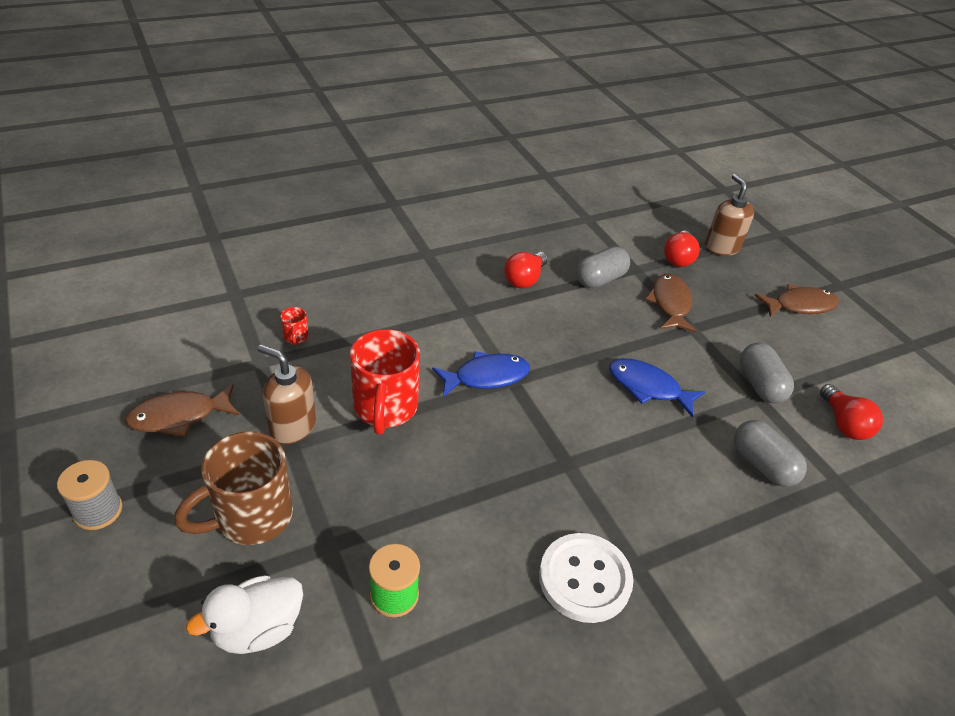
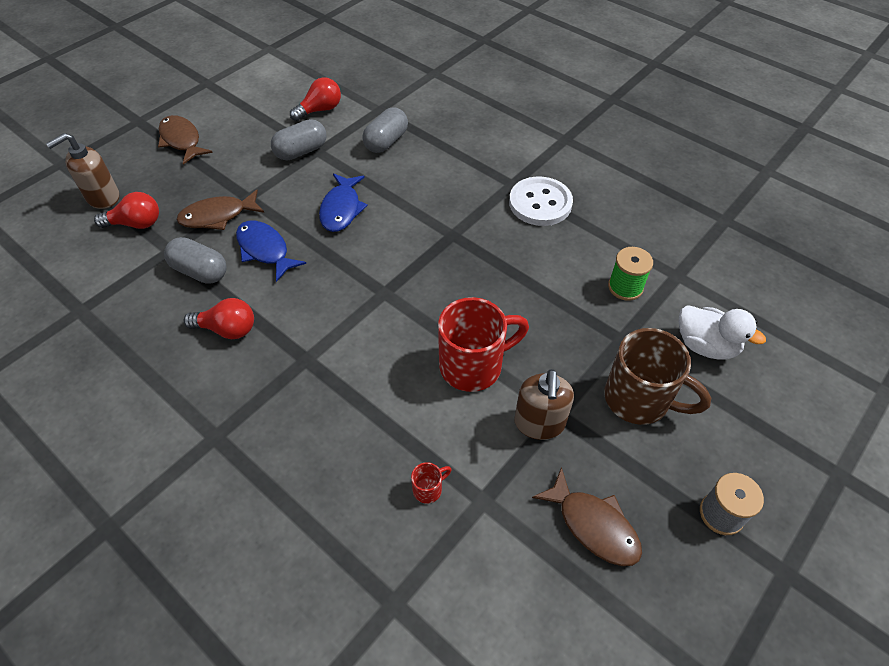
camera: 110 degrees left, 10 degrees up
(486, 377) = (390, 311): blue fish -> blue fish (265, 250)

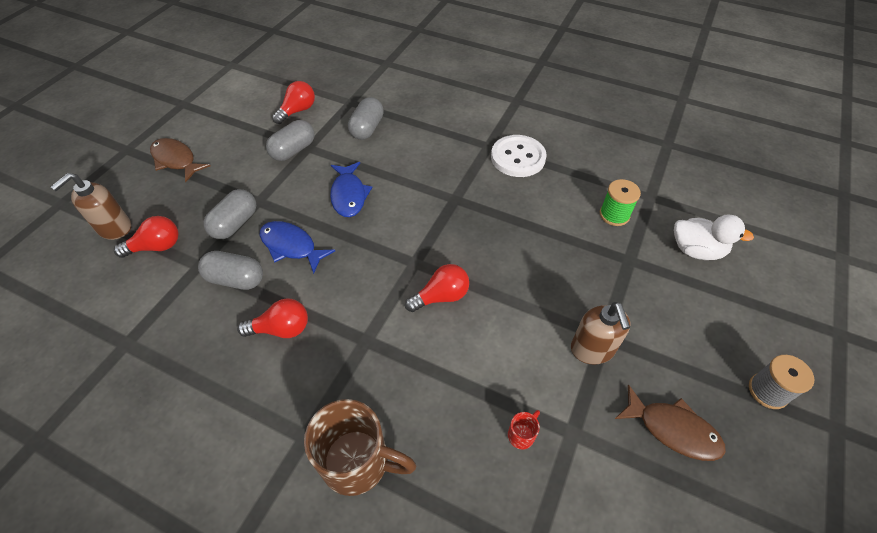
camera: 15 degrees left, 0 degrees up
(218, 216) = (235, 224): brown fish -> grey capsule
(398, 333) = (441, 296): none -> red light bulb
(473, 365) = (517, 311): red mug -> none
(639, 399) = (664, 308): brown mug -> brown mug (358, 462)

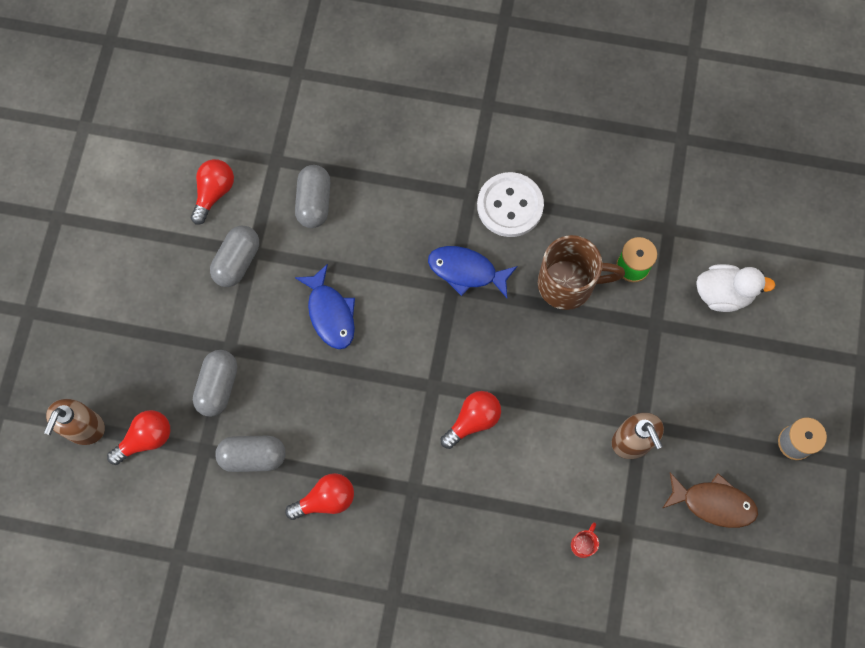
camera: 15 degrees left, 20 degrees up
(176, 160) = (100, 313): brown fish -> none
(291, 246) = (294, 400): blue fish -> blue fish (466, 271)
(358, 462) = (447, 607): brown mug -> brown mug (568, 284)

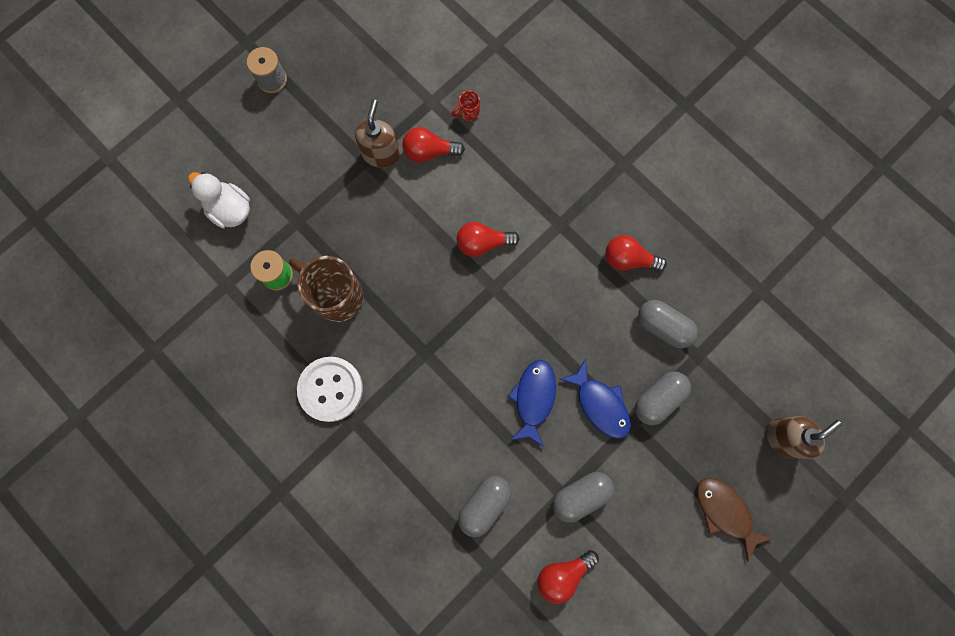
camera: 145 degrees left, 5 degrees up
(146, 439) = (738, 395): red light bulb -> red light bulb (429, 152)
(466, 271) = (404, 359): blue fish -> blue fish (600, 404)
(713, 503) = (360, 80): brown fish -> brown fish (725, 512)

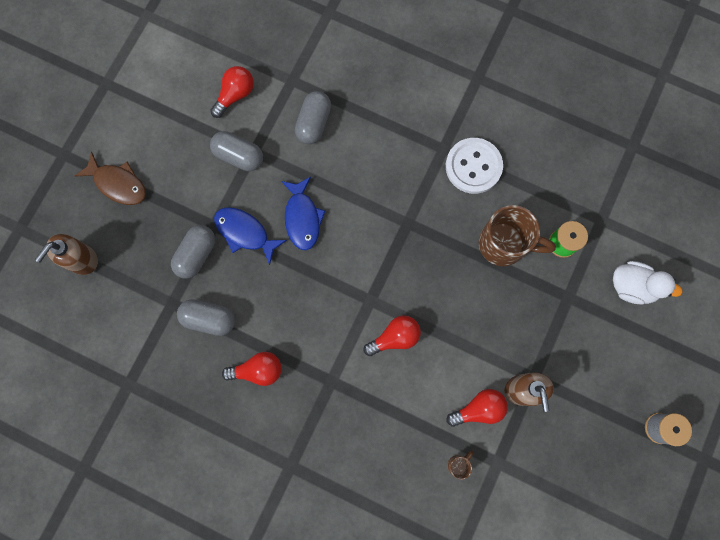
camera: 160 degrees right, 0 degrees up
(468, 112) = (458, 464): red mug -> brown mug
(581, 496) = (239, 156): grey capsule -> grey capsule turned 75 degrees clockwise

